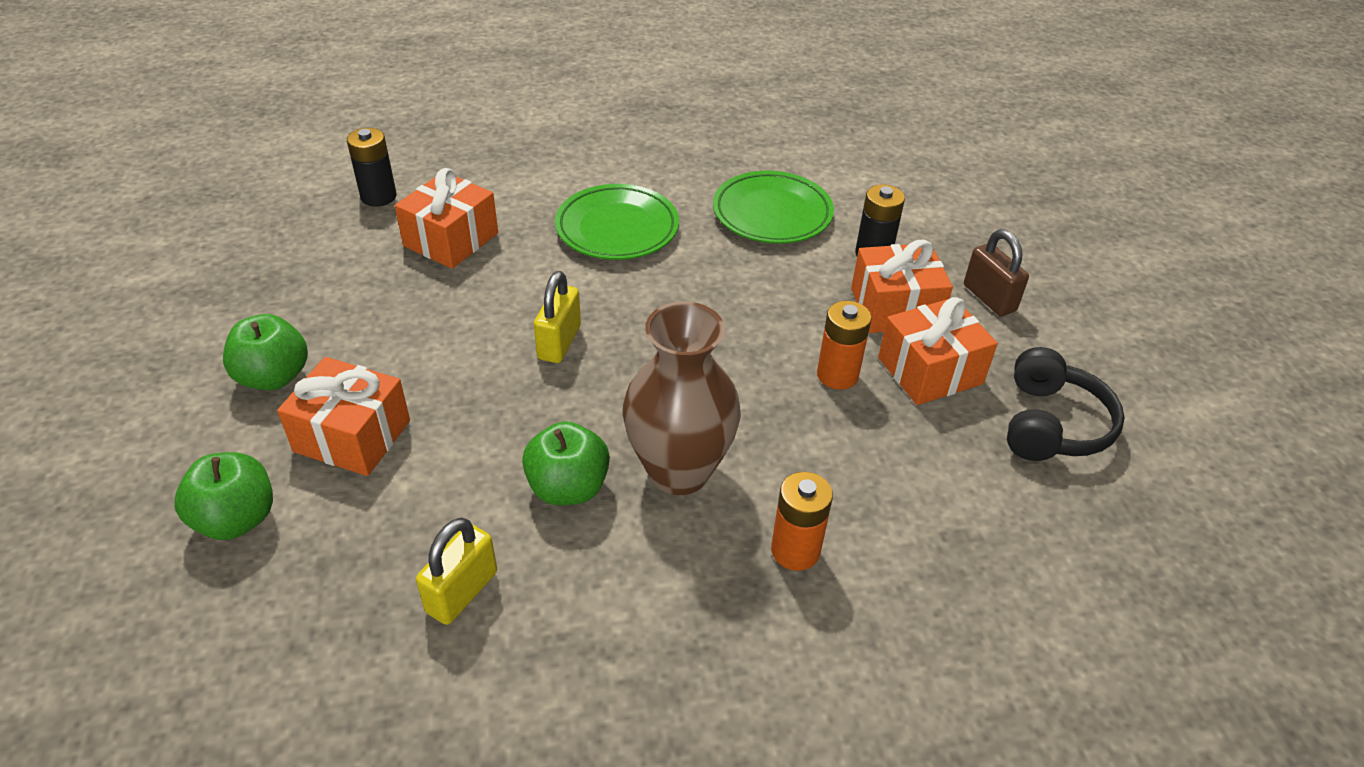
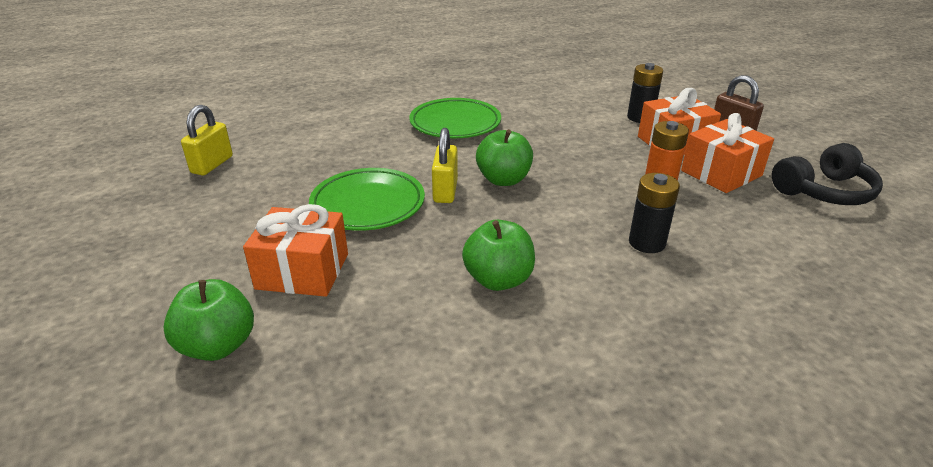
camera: 10 degrees left, 10 degrees down
(274, 377) = (220, 241): green apple -> green apple (503, 180)
(378, 196) = (268, 125): black battery -> black battery (647, 243)
(451, 239) = (334, 143): orange gift -> none
(462, 592) = (444, 367): yellow padlock -> yellow padlock (212, 165)
(679, 471) = (579, 256): brown vase -> none
(772, 214) = (559, 105): green plate -> green plate (368, 204)
(795, 550) = (699, 293): orange battery -> none
(1051, 424) = (823, 191): black headphones -> black headphones turned 60 degrees clockwise

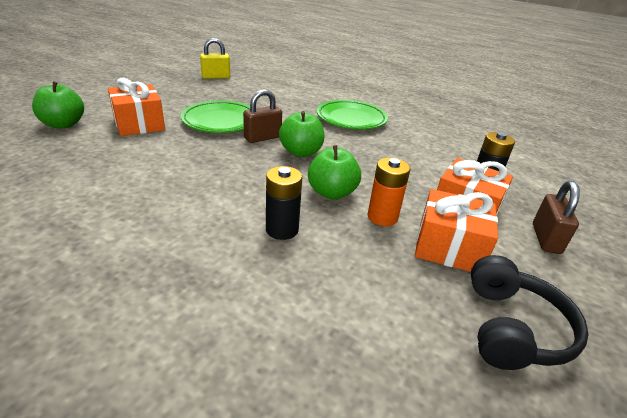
camera: 50 degrees right, 0 degrees up
(445, 191) = (262, 138): yellow padlock -> brown padlock
(498, 279) = (178, 180): green apple -> green apple (331, 193)
(823, 191) = (512, 328): black headphones -> black headphones turned 105 degrees counterclockwise

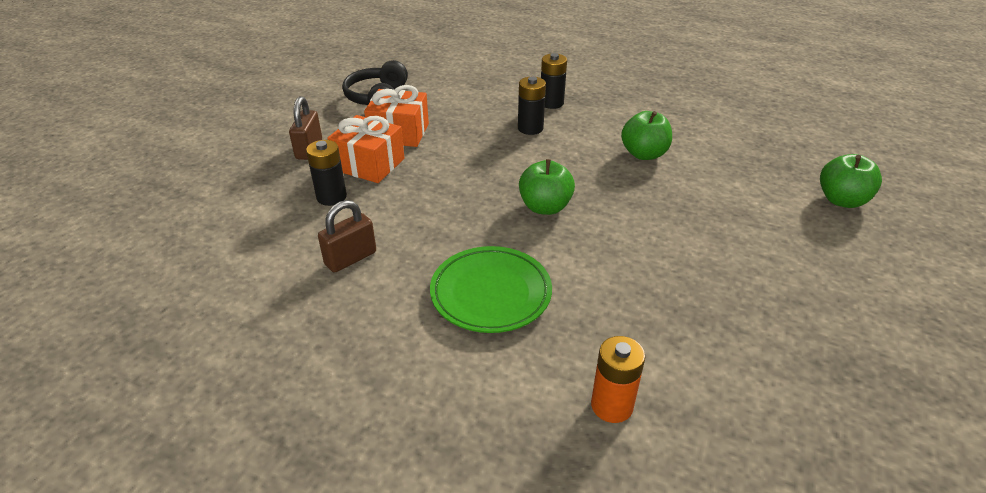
camera: 175 degrees right, 5 degrees up
(139, 124) = (766, 217): orange gift -> none
(216, 77) = (817, 395): yellow padlock -> none
(221, 121) = (678, 244): green plate -> none
(231, 271) = (551, 103): none -> black battery
(262, 138) = (602, 223): brown padlock -> brown padlock (350, 258)
(331, 193) = (498, 163): green apple -> green apple (644, 154)
(382, 217) = (450, 148): orange battery -> orange battery (612, 405)

